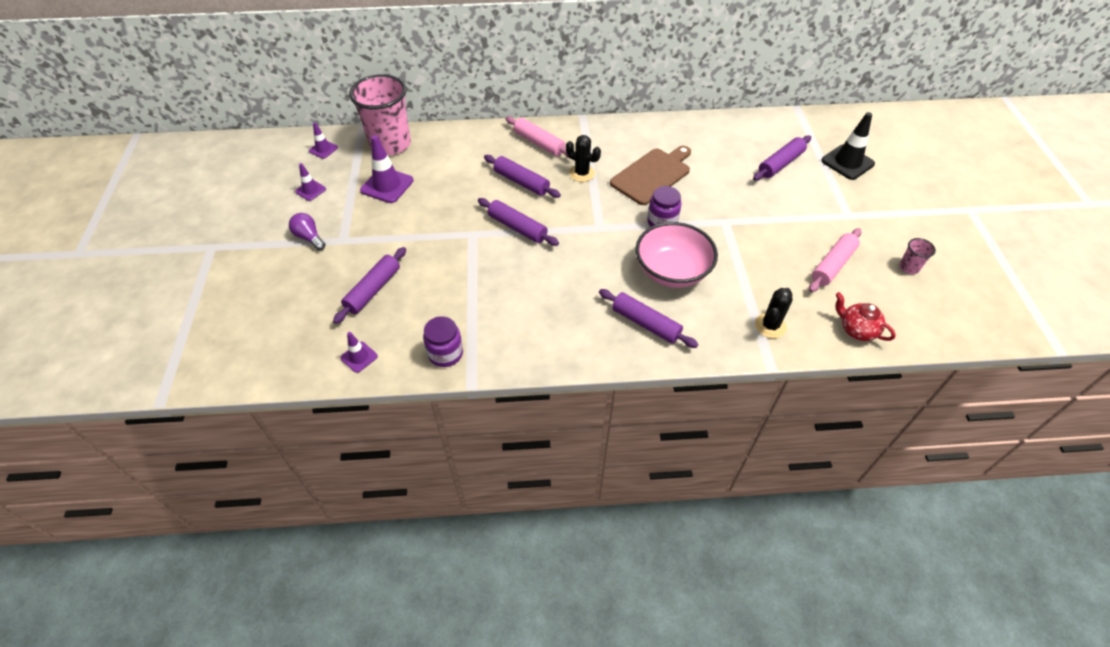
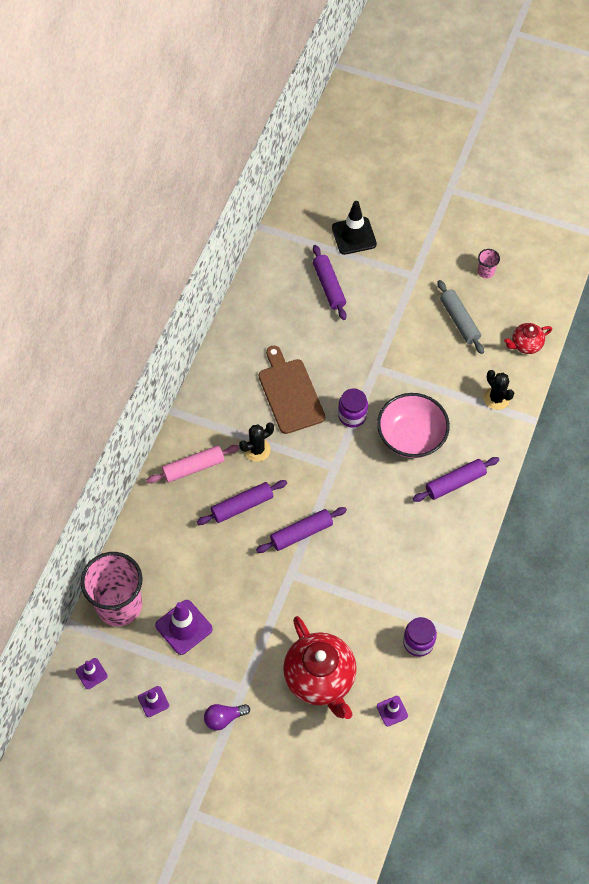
camera: 65 degrees left, 10 degrees up
(373, 290) = (320, 679): purple rolling pin -> red teapot
(832, 265) = (459, 320): pink rolling pin -> grey rolling pin

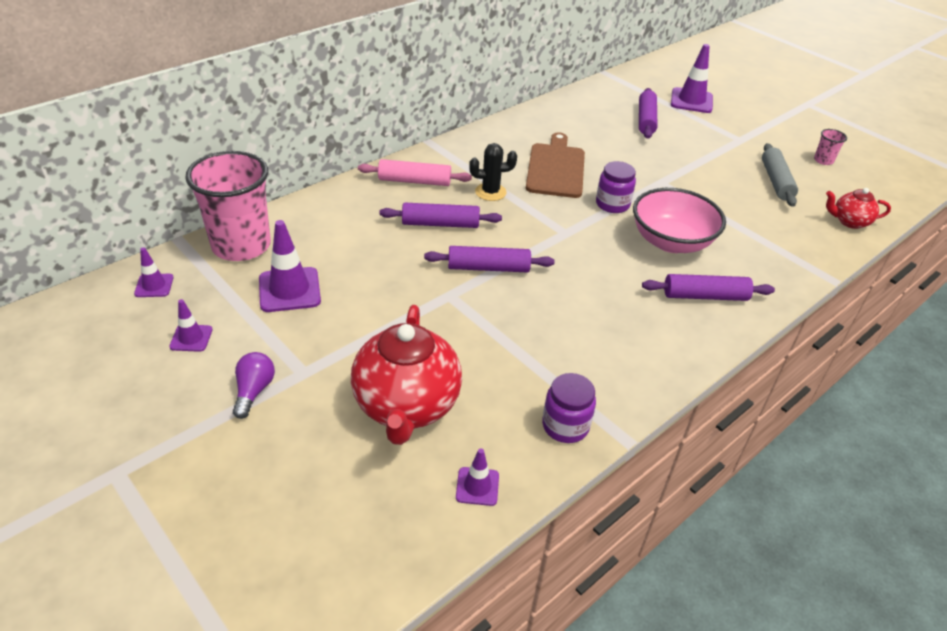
camera: 25 degrees right, 20 degrees down
(224, 718) = (254, 391): purple light bulb -> purple light bulb turned 90 degrees clockwise
(354, 236) = (691, 101): black traffic cone -> purple traffic cone
(496, 398) = (793, 248): black cactus -> none

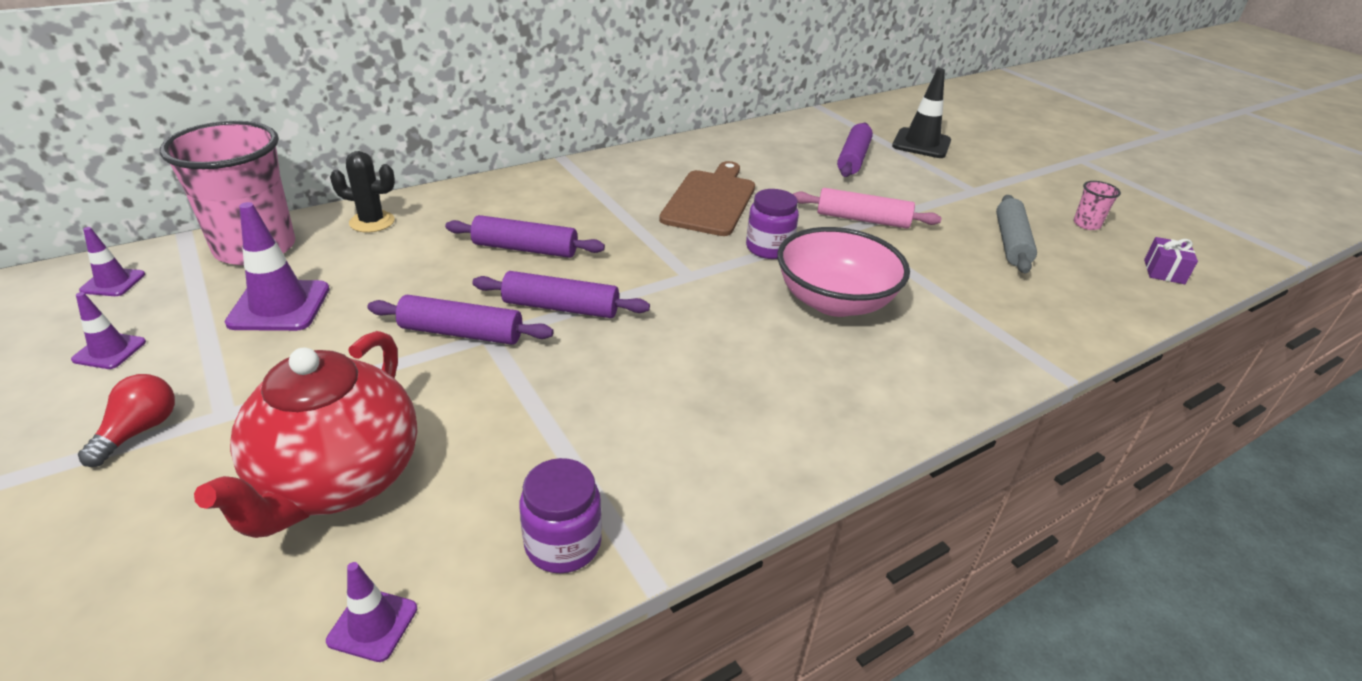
camera: 10 degrees right, 5 degrees down
(254, 391) = (139, 431): purple light bulb -> red light bulb
(414, 181) = (519, 198): pink rolling pin -> pink rolling pin (862, 219)
(490, 192) = (611, 219): black cactus -> black cactus (372, 222)
(691, 101) = (921, 144): purple traffic cone -> black traffic cone
(705, 296) = (859, 378): purple rolling pin -> purple rolling pin (461, 333)
(849, 222) = (1109, 302): red teapot -> none
(880, 193) = (1164, 272): none -> purple gift

